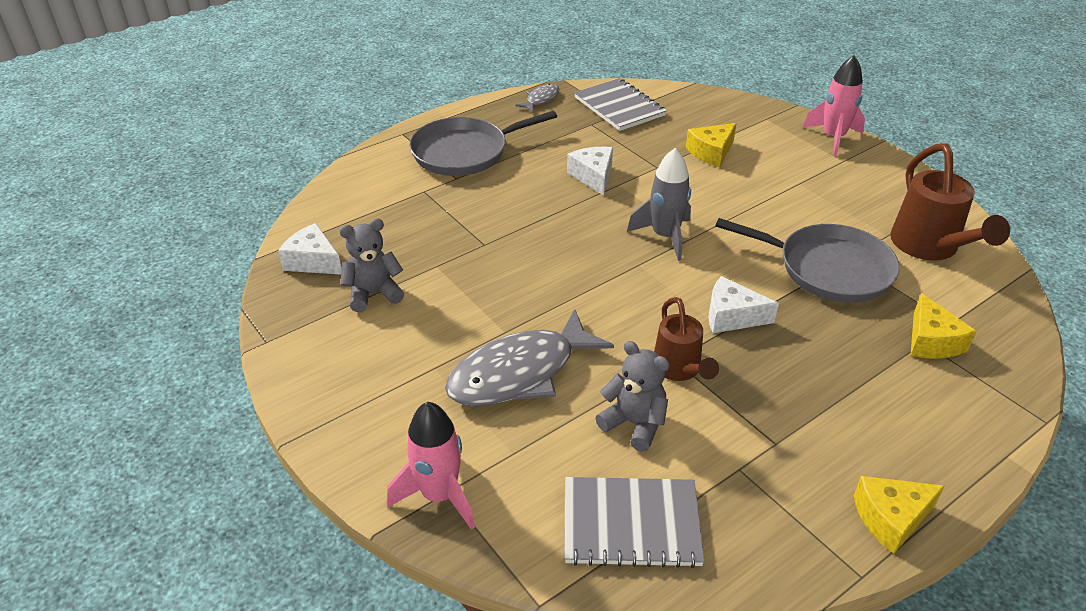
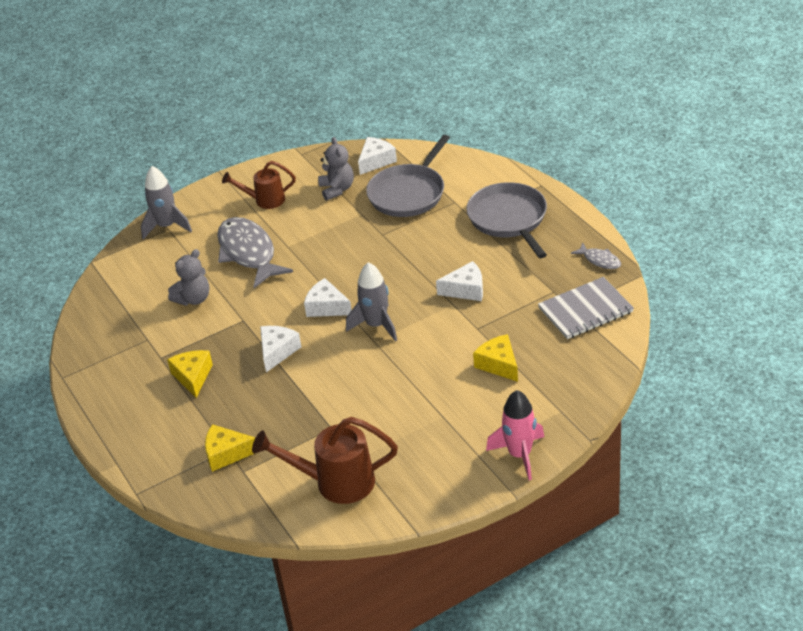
camera: 100 degrees right, 0 degrees up
(439, 495) = (166, 226): pink rocket -> grey rocket
(631, 524) = (125, 294): grey notebook -> none
(636, 280) = (326, 307): none -> white cheese
(679, 369) = (233, 321): brown watering can -> brown watering can (265, 200)
(828, 269) = (320, 412): grey pan -> grey pan (408, 193)
(890, 518) = (92, 397): yellow cheese -> yellow cheese (193, 377)

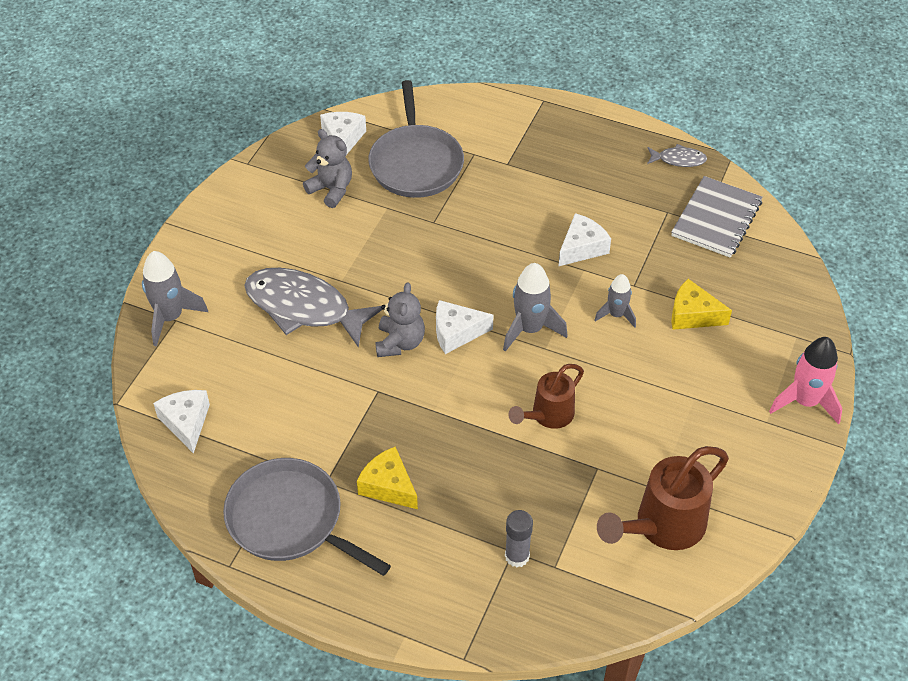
camera: 40 degrees left, 10 degrees up
(193, 299) = (294, 392): grey teddy bear -> grey teddy bear (400, 343)
(226, 453) = (517, 556): yellow cheese -> grey glue stick
(265, 200) = (260, 236): brown watering can -> brown watering can (548, 415)
(277, 351) = (454, 409): white cheese -> white cheese (186, 422)
(444, 341) = (616, 315): none -> grey rocket
(509, 219) = (548, 151): grey pan -> grey pan (290, 519)

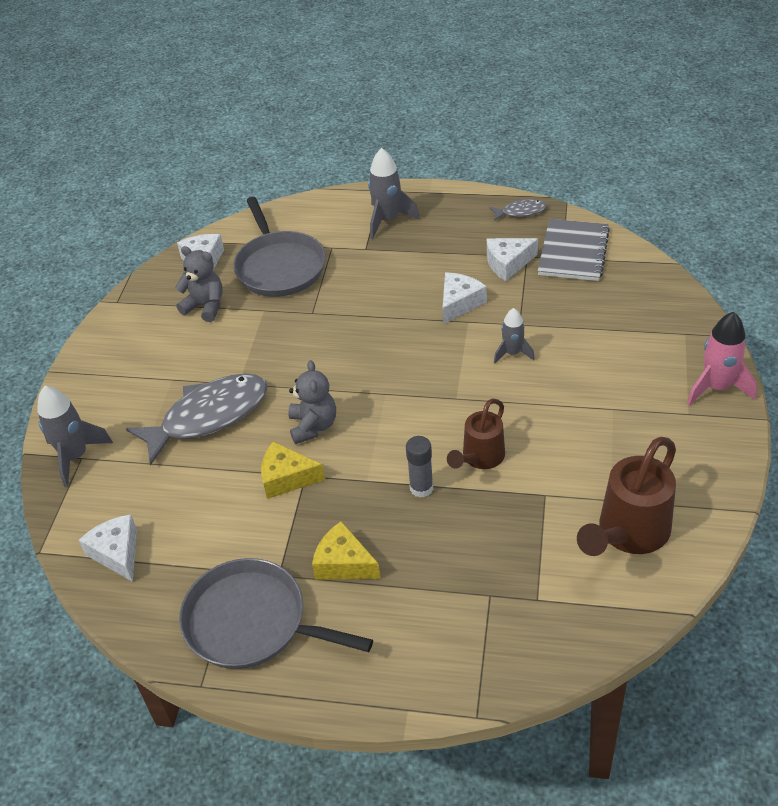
camera: 10 degrees left, 5 degrees down
(304, 308) = (208, 416): grey fish -> grey fish turned 135 degrees clockwise
(456, 332) = (365, 404): white cheese -> white cheese (507, 264)
(517, 556) = (496, 599): grey glue stick -> grey glue stick (421, 488)
(530, 329) = (435, 384): grey rocket -> grey rocket (388, 220)
(692, 315) = (583, 337): yellow cheese -> yellow cheese (286, 478)

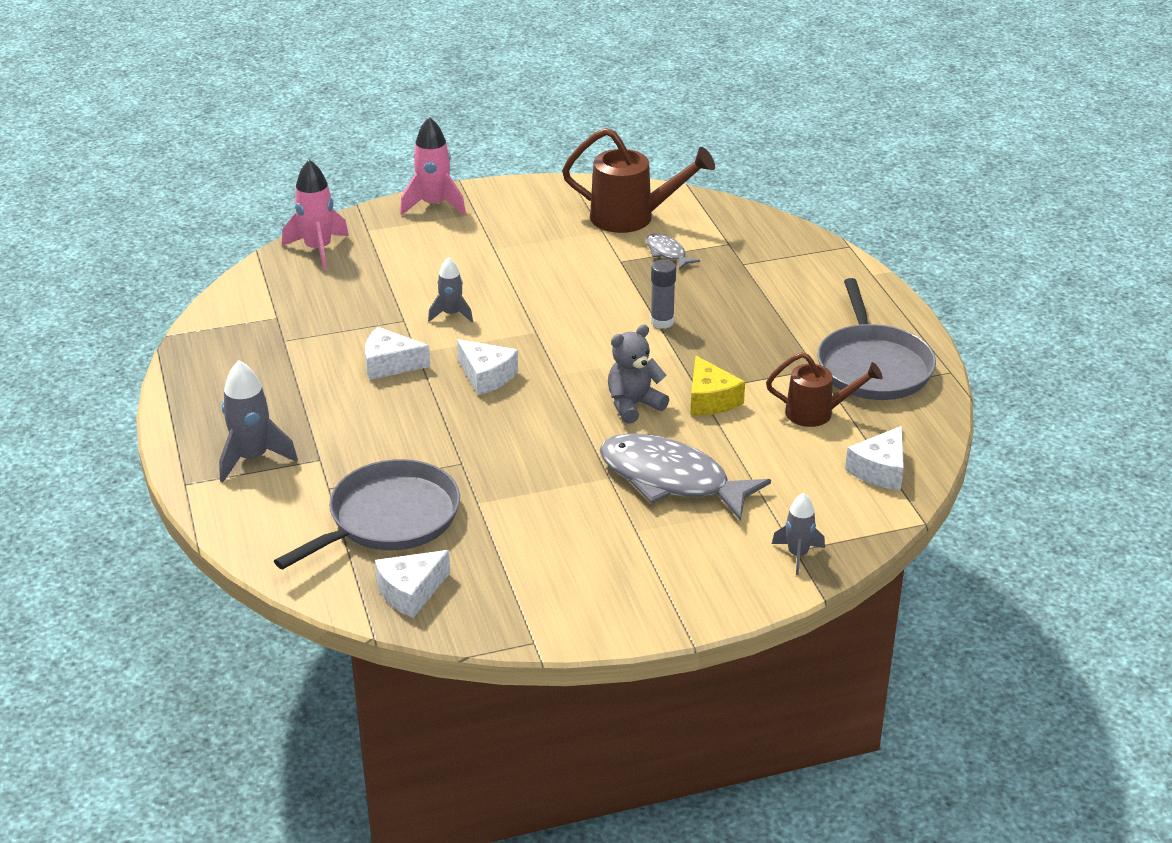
camera: 120 degrees left, 10 degrees down
(75, 457) = (798, 555): grey rocket -> grey rocket, size x0.63
(205, 306) = (498, 554): grey teddy bear -> none
(343, 563) = (775, 338): yellow cheese -> none
(480, 458) = (603, 300): brown watering can -> brown watering can (817, 413)
(507, 264) = (304, 349): white cheese -> white cheese (486, 376)
(520, 212) = (197, 362): grey fish -> grey fish (667, 253)
(573, 252) = (263, 312): grey notebook -> none
(661, 297) = (318, 249): none -> pink rocket

